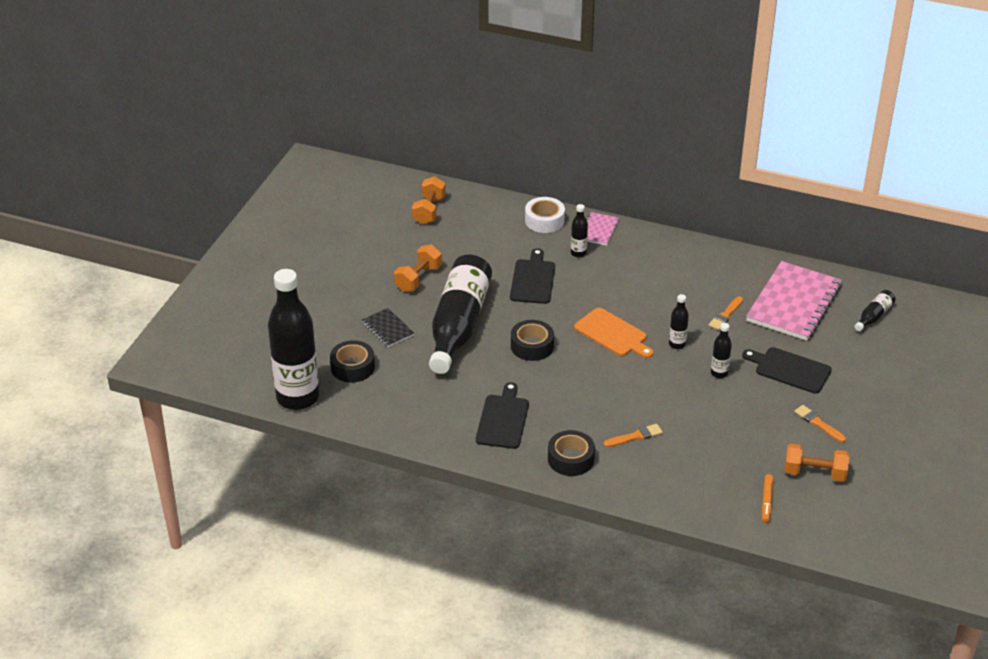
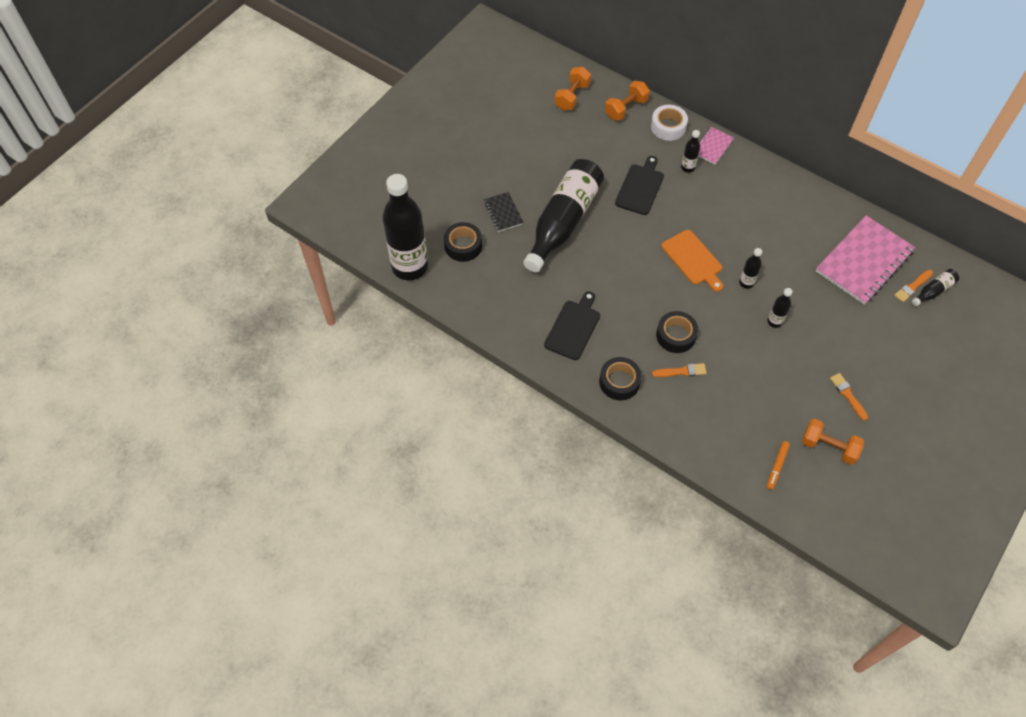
camera: 15 degrees right, 20 degrees up
(418, 278) = (543, 166): orange dumbbell -> orange dumbbell (626, 108)
(532, 346) = (619, 257): black tape -> black tape (676, 335)
(725, 315) = (799, 261): orange brush -> orange brush (912, 287)
(790, 370) = (839, 332): black cutting board -> none

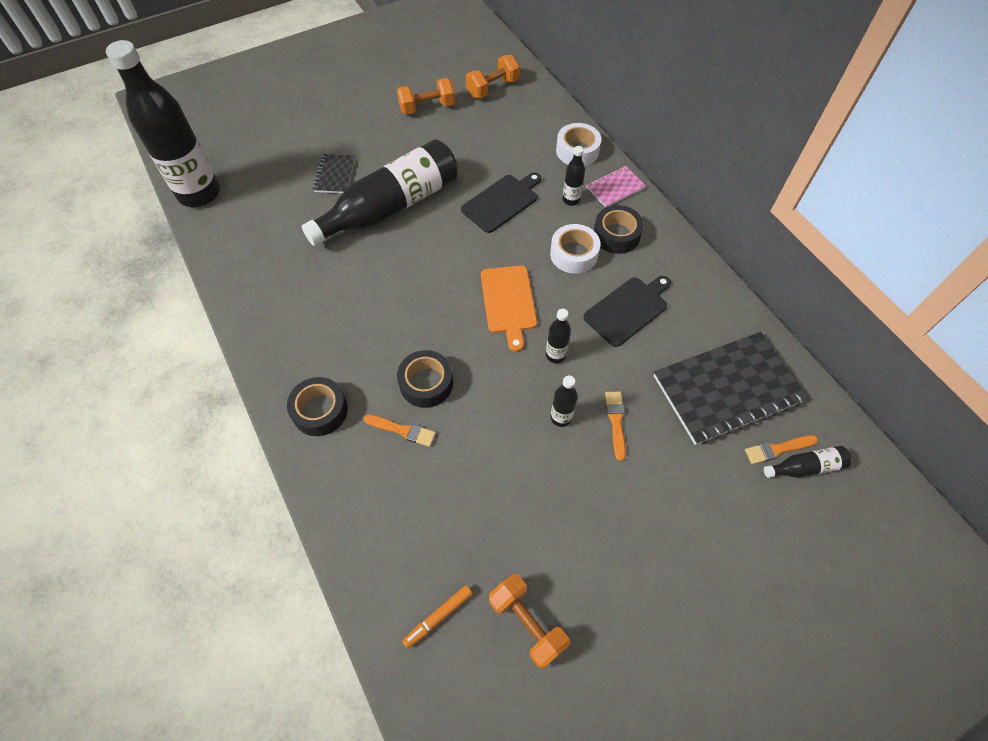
camera: 25 degrees right, 0 degrees up
(463, 246) = (268, 193): black tape -> black tape (616, 235)
(573, 328) = (315, 325): black cutting board -> black cutting board (628, 309)
(626, 108) = (543, 117): orange dumbbell -> orange dumbbell (427, 107)
(714, 208) = (574, 254): none -> white tape
(847, 395) = (599, 559): orange brush -> orange brush (616, 422)
(864, 261) = (727, 389): pink notebook -> black notebook

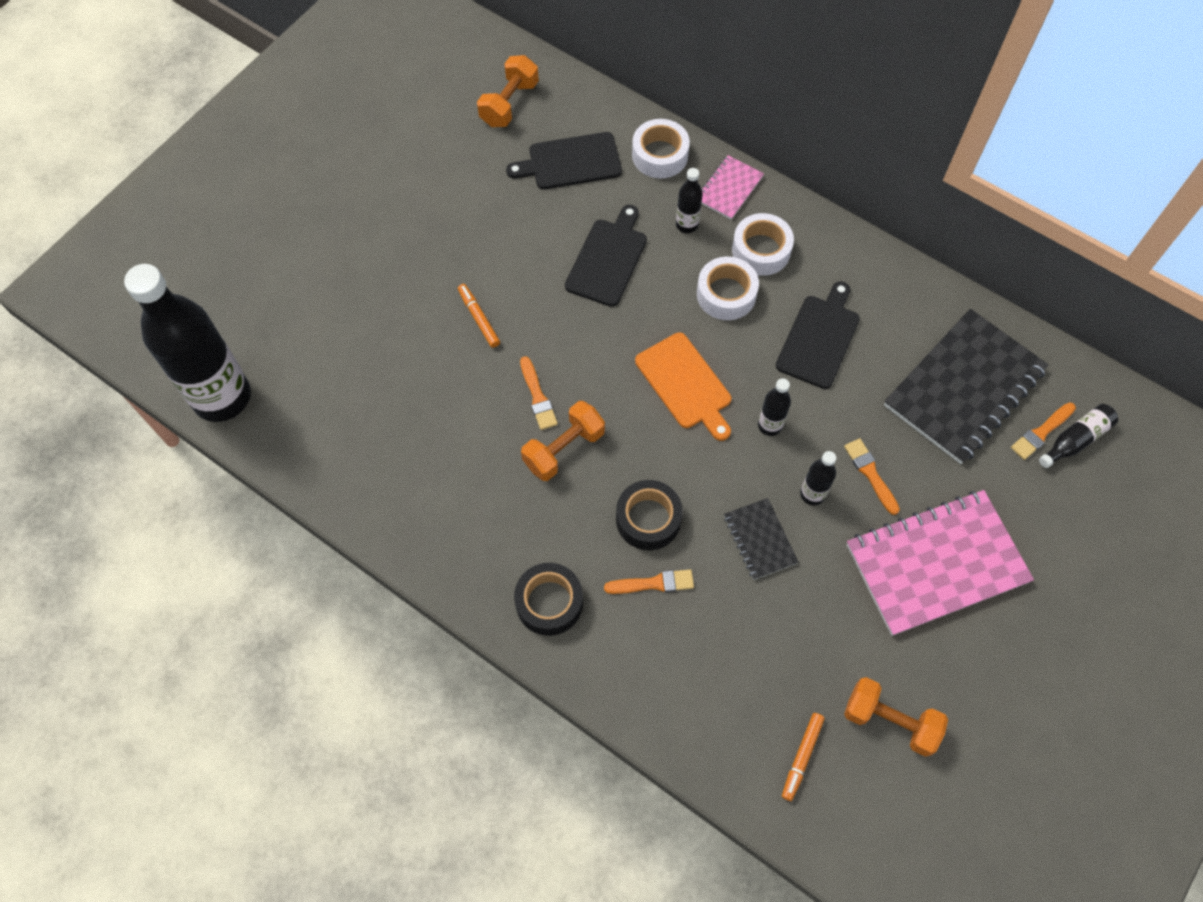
camera: 25 degrees left, 5 degrees up
(335, 175) = (382, 303): black notebook -> black notebook (760, 539)
(391, 207) = (479, 318): black bottle -> orange marker
(399, 270) = (538, 397): none -> orange brush
(427, 107) = (442, 163): orange dumbbell -> orange dumbbell (564, 449)
(512, 135) = (570, 162): none -> black cutting board
(616, 235) = (761, 250): black tape -> white tape
(634, 514) = (936, 564): none -> pink notebook

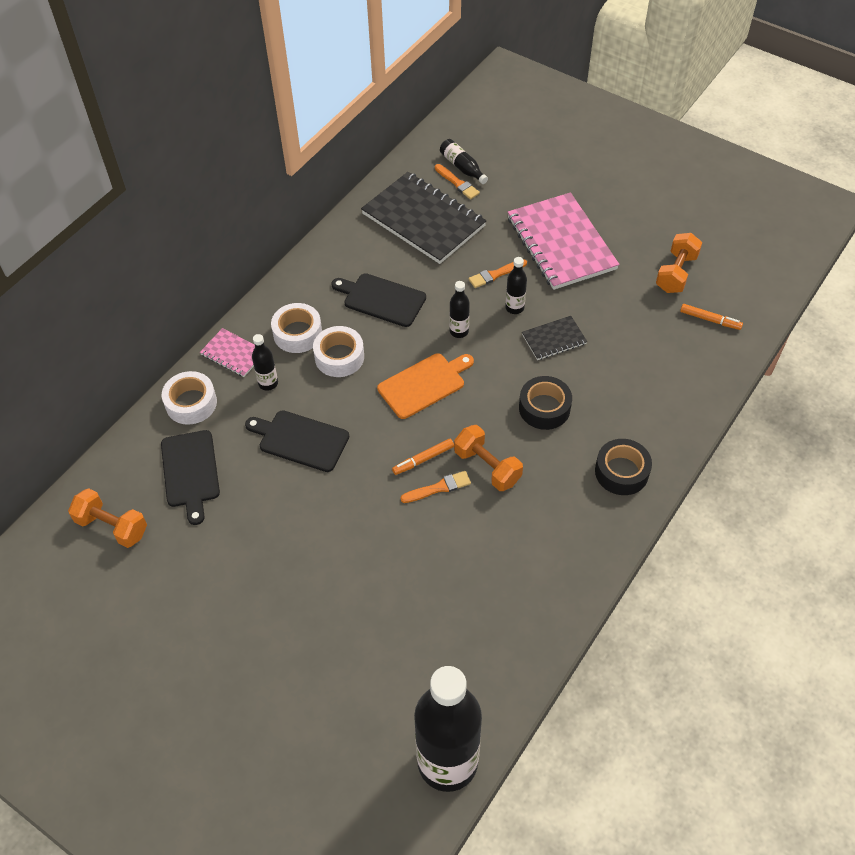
camera: 90 degrees left, 10 degrees down
(479, 318) = (359, 538): orange marker -> orange marker (423, 459)
(653, 583) = (596, 404): orange brush -> none

